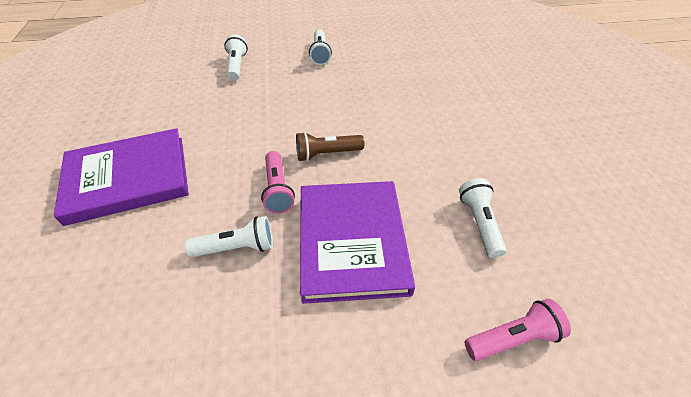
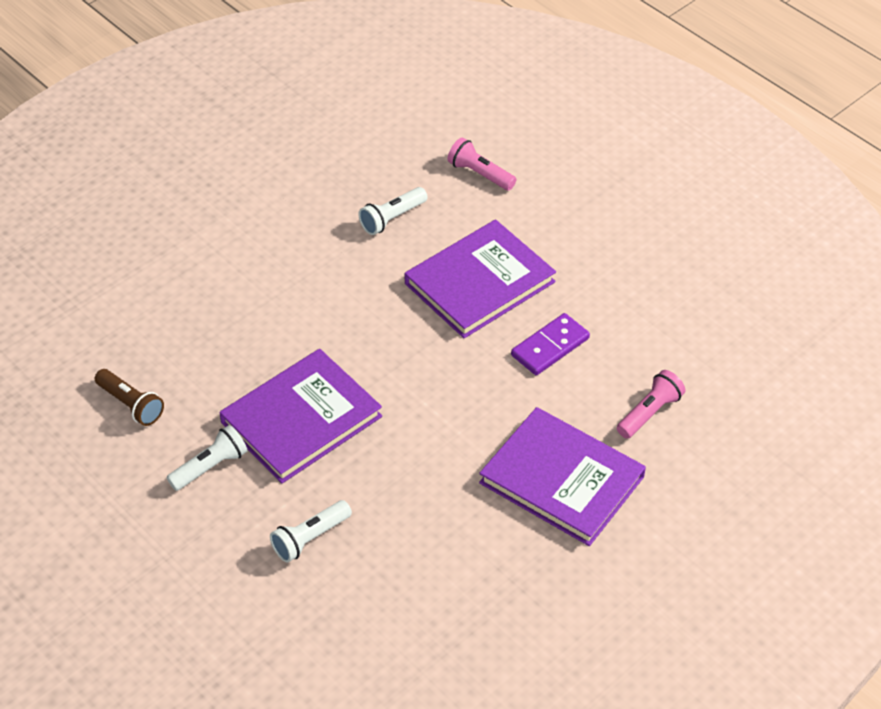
camera: 125 degrees left, 0 degrees up
(237, 247) = (550, 347): white flashlight -> purple domino
(277, 190) = (472, 360): pink flashlight -> pink flashlight (649, 413)
(316, 92) = (301, 419): none -> purple book
(327, 154) = (396, 352): brown flashlight -> brown flashlight (131, 405)

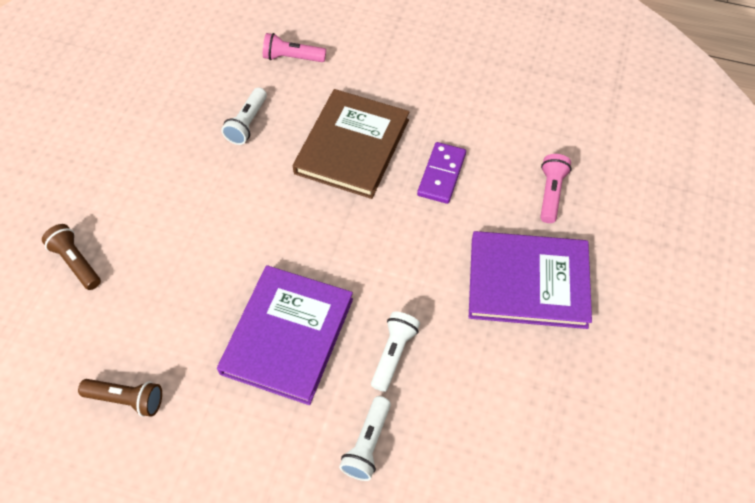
camera: 30 degrees left, 10 degrees up
(158, 274) = (76, 262): none -> brown flashlight
(210, 467) = (237, 422): white flashlight -> white flashlight (393, 354)
(479, 282) = (352, 146): purple book -> brown book

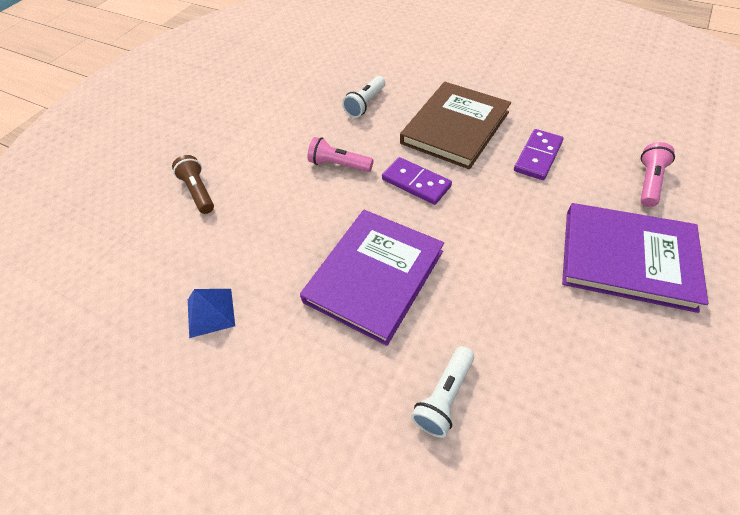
camera: 15 degrees right, 5 degrees down
(127, 399) = (210, 312): brown flashlight -> blue pyramid
(292, 58) = (410, 62): pink flashlight -> pink flashlight (339, 165)
(317, 222) = (416, 183): none -> purple domino
(393, 354) = (480, 308): white flashlight -> none

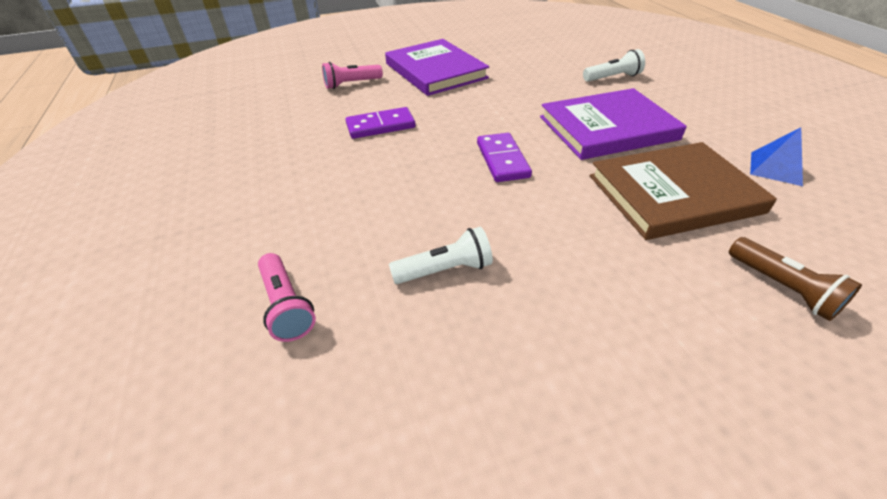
camera: 140 degrees left, 10 degrees down
(198, 191) = (782, 288): brown flashlight -> brown flashlight turned 45 degrees counterclockwise
(339, 165) = (561, 215): pink flashlight -> pink flashlight (286, 306)
(455, 127) = (398, 180): brown book -> brown book (673, 194)

